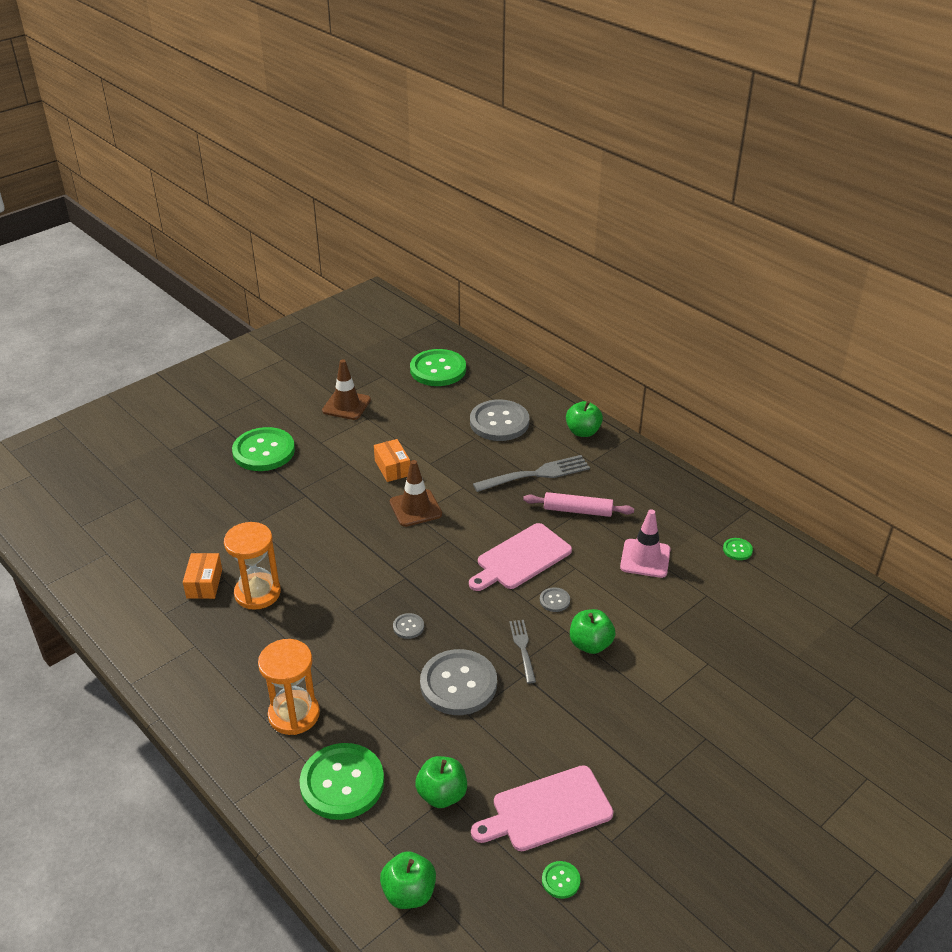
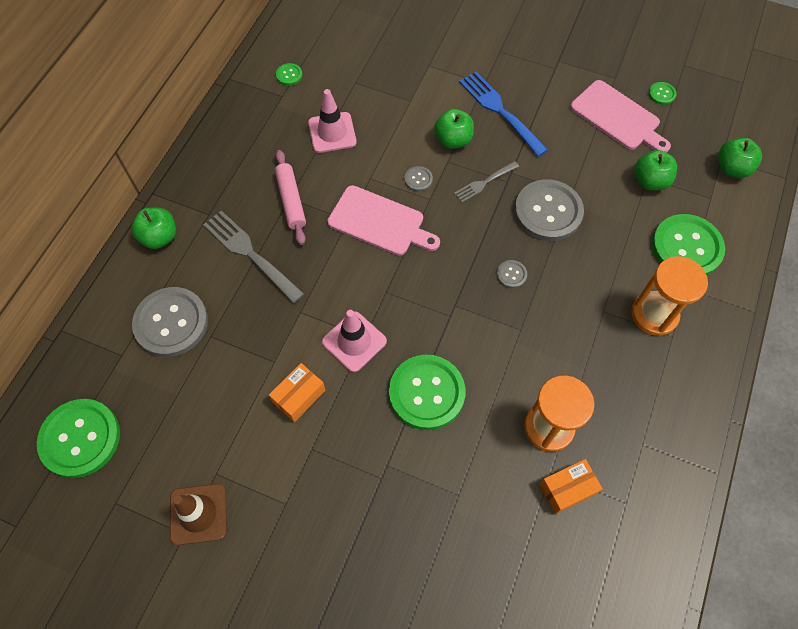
camera: 115 degrees left, 25 degrees up
(264, 451) = (331, 565): green button -> green button (426, 393)
(415, 508) = (354, 341): brown traffic cone -> pink traffic cone
(610, 700) = (501, 111): none -> blue fork

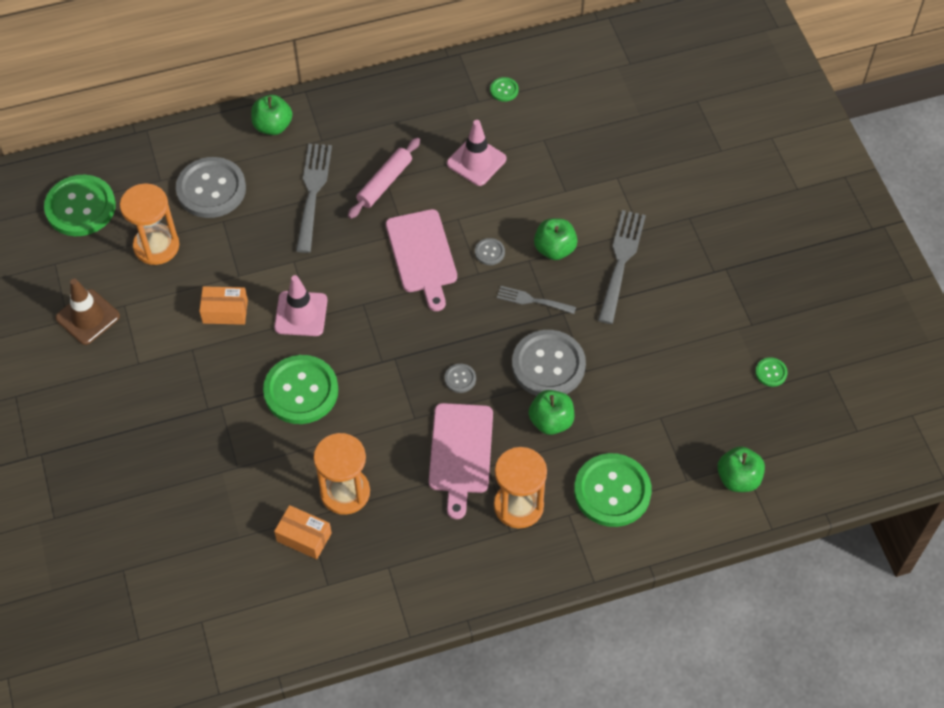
camera: 50 degrees right, 5 degrees down
(183, 404) = (156, 246): none -> orange hourglass
(501, 111) = (621, 263): blue fork -> grey fork
(618, 117) = (706, 354): pink cutting board -> pink cutting board (460, 453)
(650, 181) = (658, 422): green apple -> green apple (551, 421)

